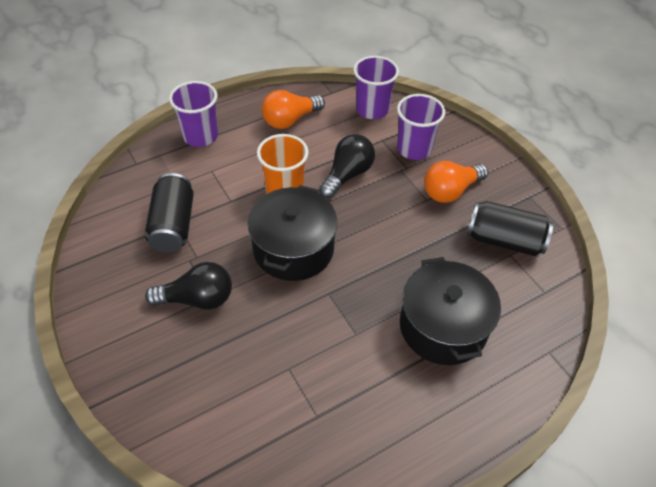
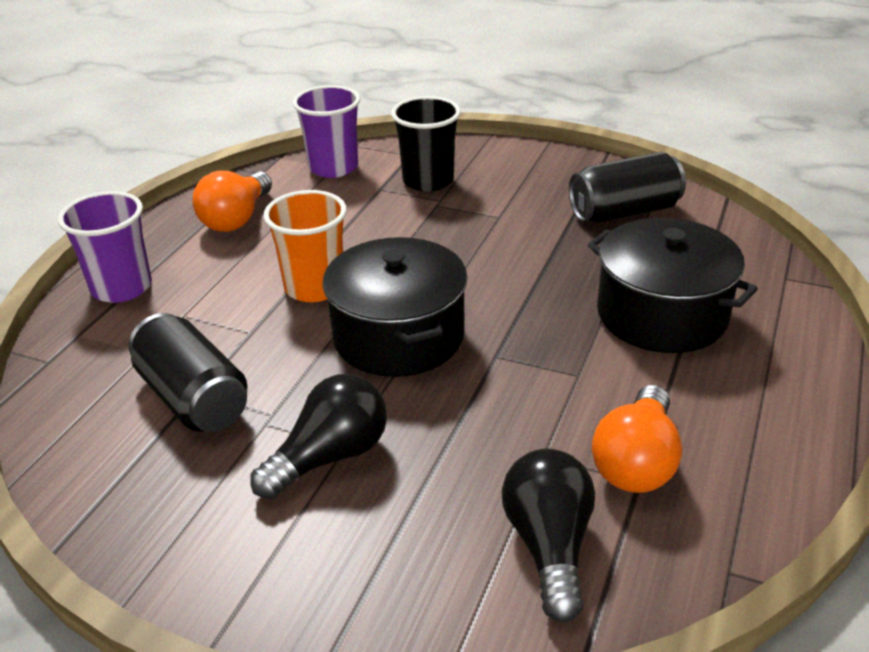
camera: 35 degrees left, 15 degrees down
(347, 175) = (378, 236): black light bulb -> black light bulb (549, 545)
(414, 149) = (428, 181): purple cup -> black cup
(450, 191) = (515, 198): orange light bulb -> orange light bulb (636, 462)

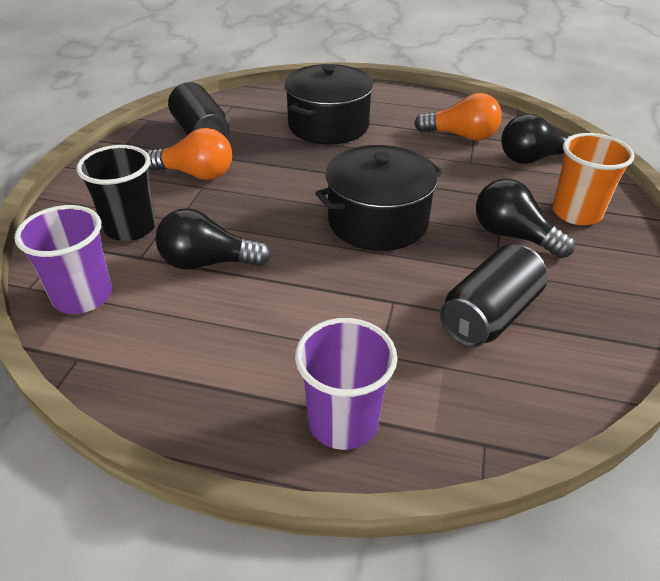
camera: 100 degrees left, 5 degrees up
(237, 219) = (192, 355): orange light bulb -> orange light bulb (196, 174)
(314, 287) = (320, 273): orange cup -> orange cup (576, 213)
(357, 222) = (207, 262): none -> black light bulb

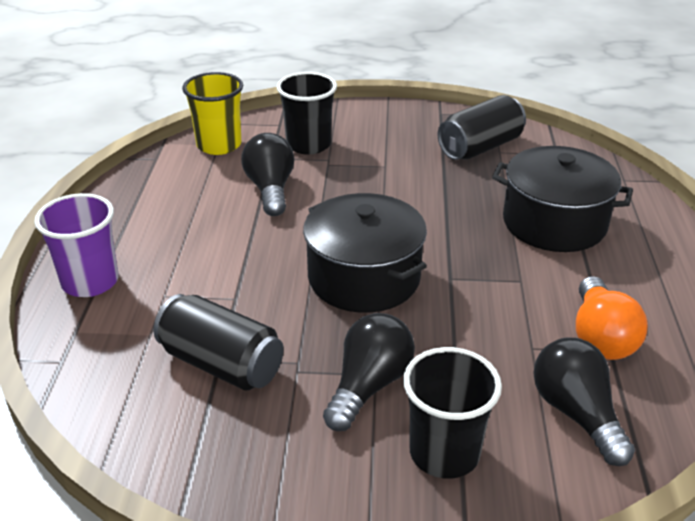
camera: 80 degrees right, 5 degrees down
(83, 296) = (219, 145): purple cup -> yellow cup
(196, 174) = (405, 158): orange light bulb -> none
(576, 213) = (444, 453): orange cup -> black cup

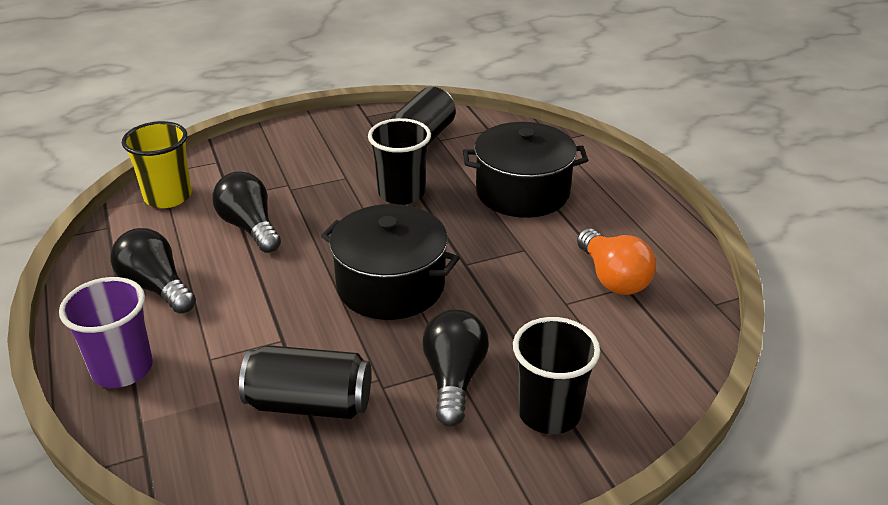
camera: 25 degrees left, 0 degrees up
(308, 145) = (260, 175): black cup -> black cup (401, 193)
(576, 413) = (629, 345): black light bulb -> black light bulb (156, 287)

